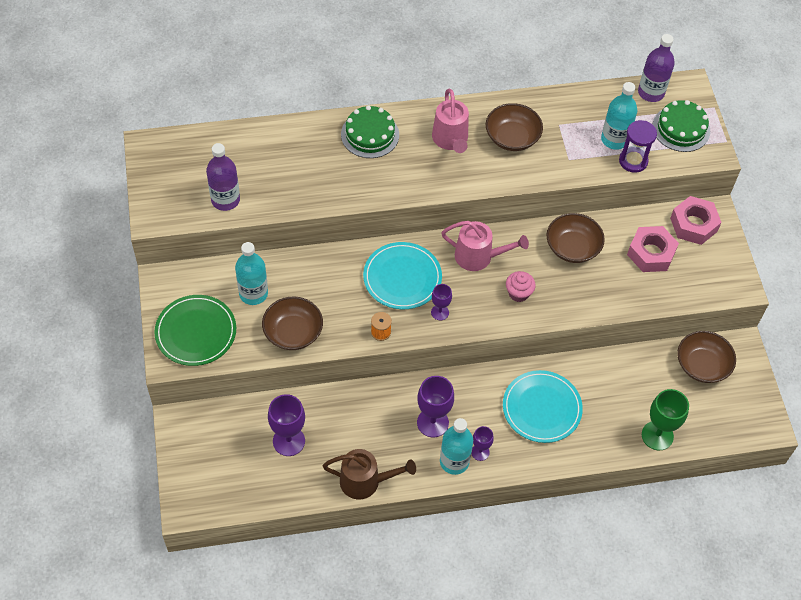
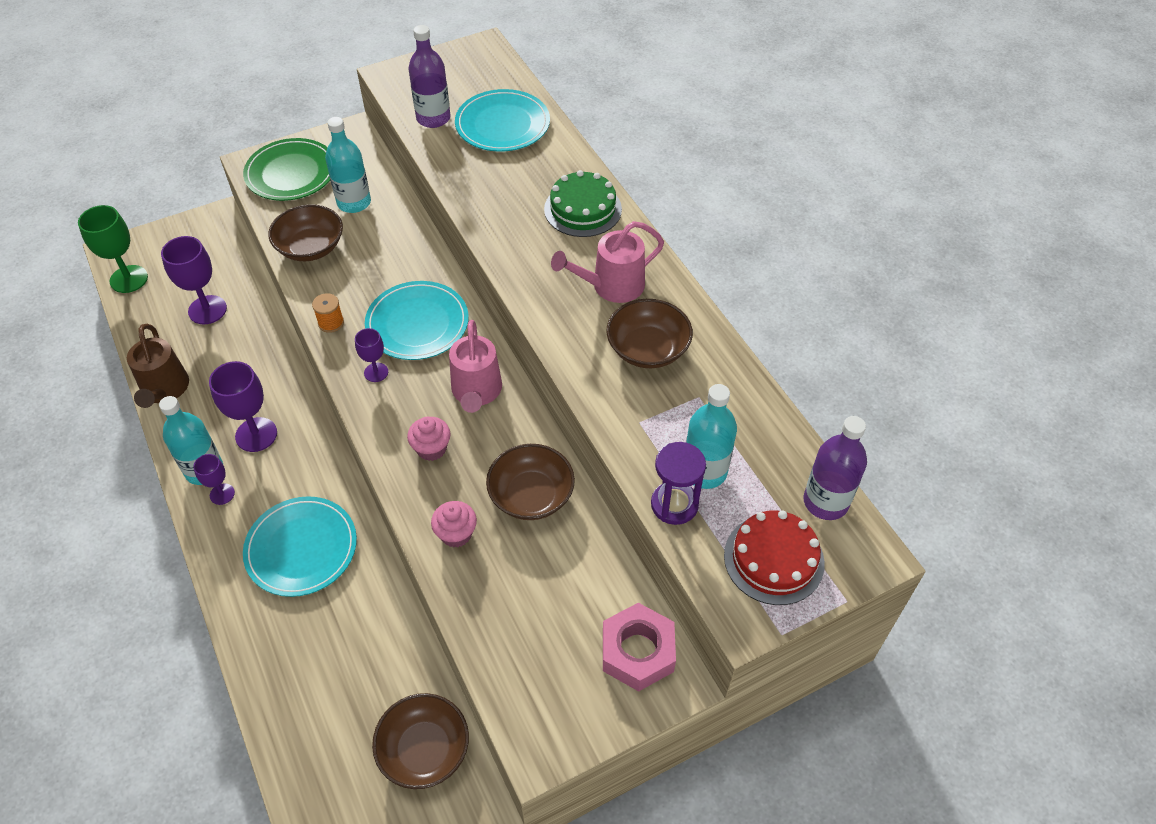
camera: 75 degrees right, 5 degrees down
(254, 157) = (502, 124): none -> turquoise plate
(589, 294) = (456, 534): none -> pink cupcake
(651, 253) = (558, 600): pink nut -> none
(657, 435) = (285, 708): green goblet -> green goblet (129, 279)
(681, 128) = (773, 559): green cake -> red cake

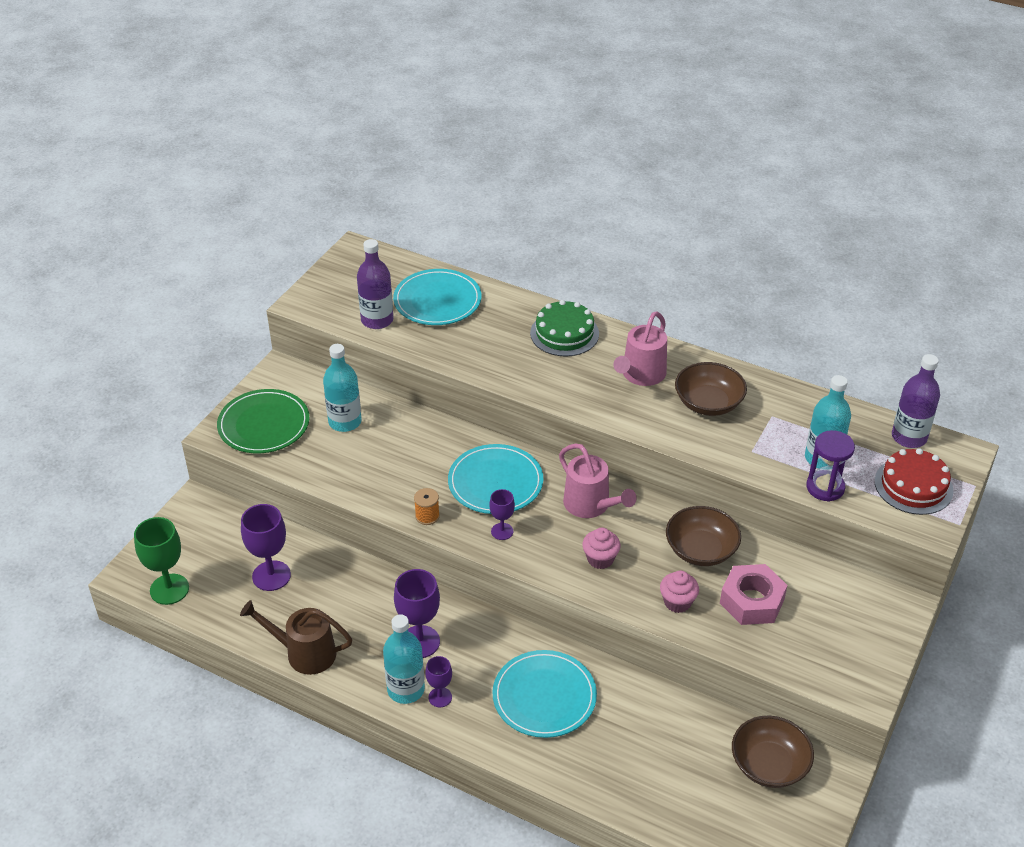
camera: 35 degrees left, 10 degrees down
(165, 390) = (304, 653): brown watering can -> brown watering can turned 150 degrees clockwise
(310, 247) = (346, 471): brown bowl -> none
(637, 652) = (865, 602): pink nut -> pink nut (752, 601)

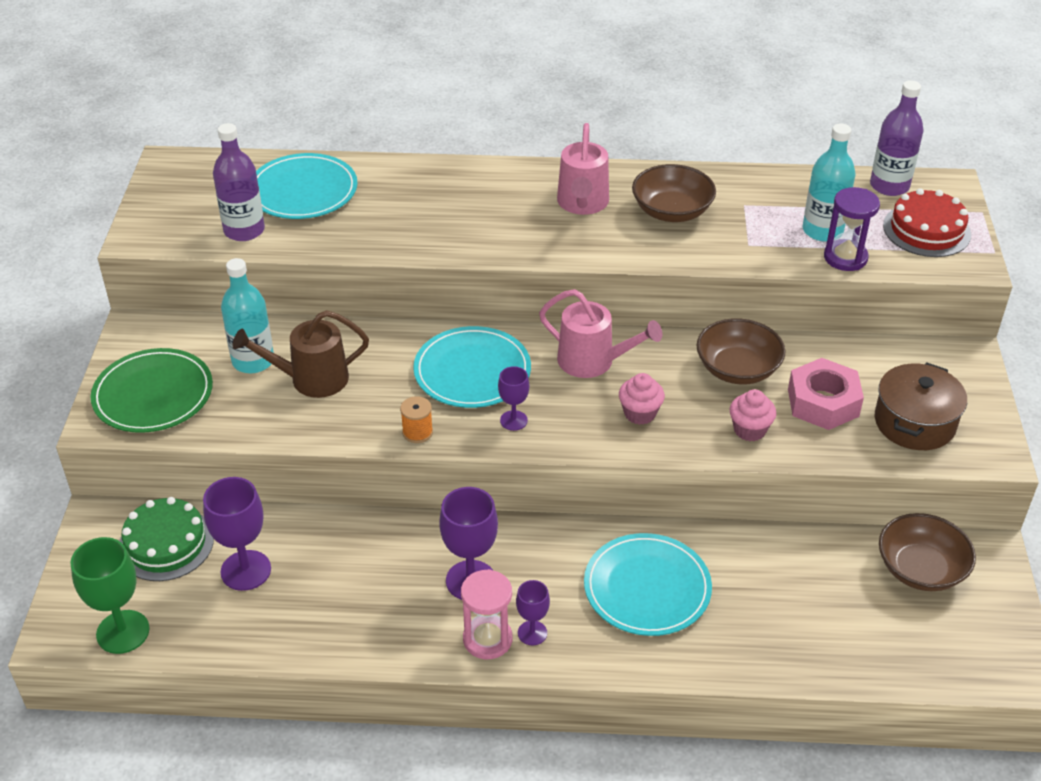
camera: 25 degrees left, 0 degrees up
(304, 653) = (341, 644): brown watering can -> brown watering can (311, 379)
(406, 689) = (487, 639): turquoise bottle -> pink hourglass
(564, 333) = (471, 185): green cake -> green cake (166, 543)
(817, 644) = (914, 422): none -> brown pot

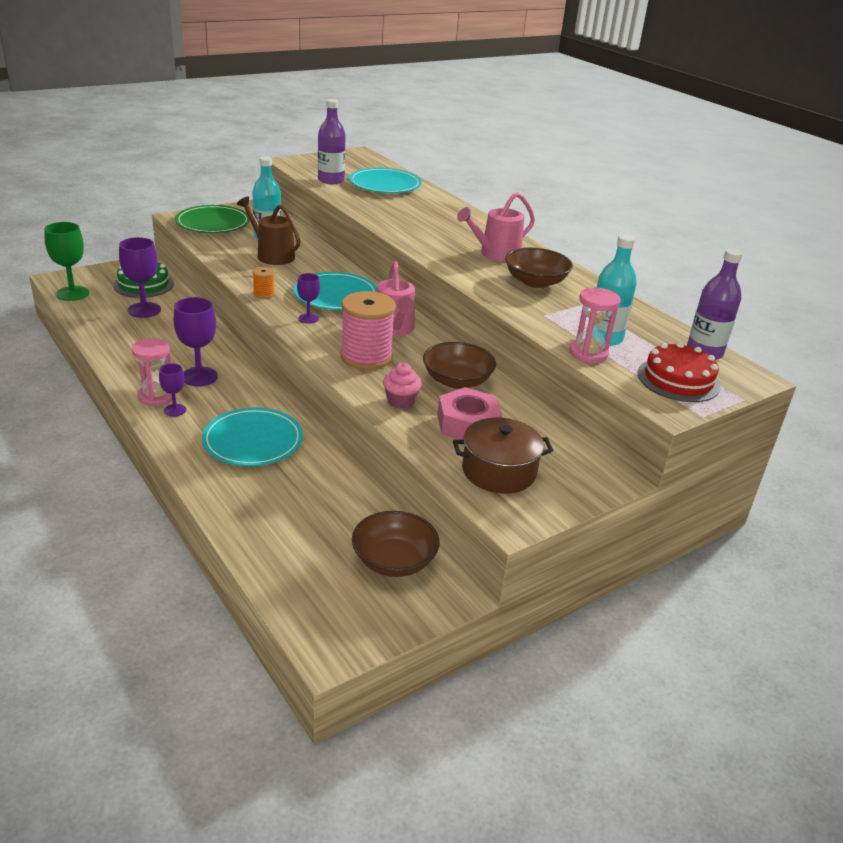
camera: 50 degrees right, 10 degrees down
(640, 413) = (366, 357): pink cupcake -> pink spool
(845, 258) = (588, 353): purple hourglass -> pink hourglass

